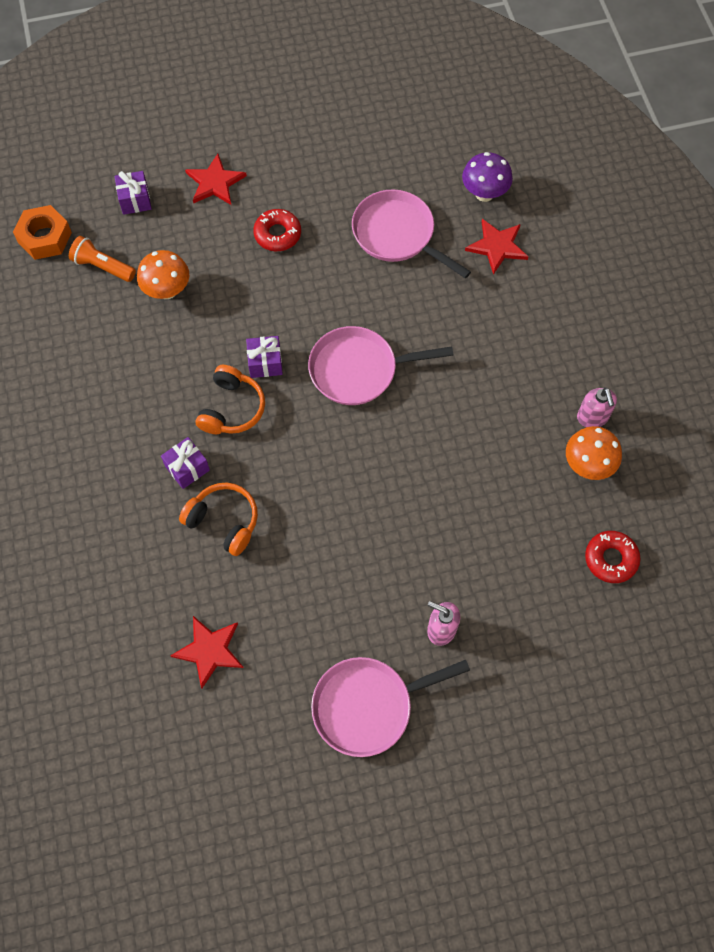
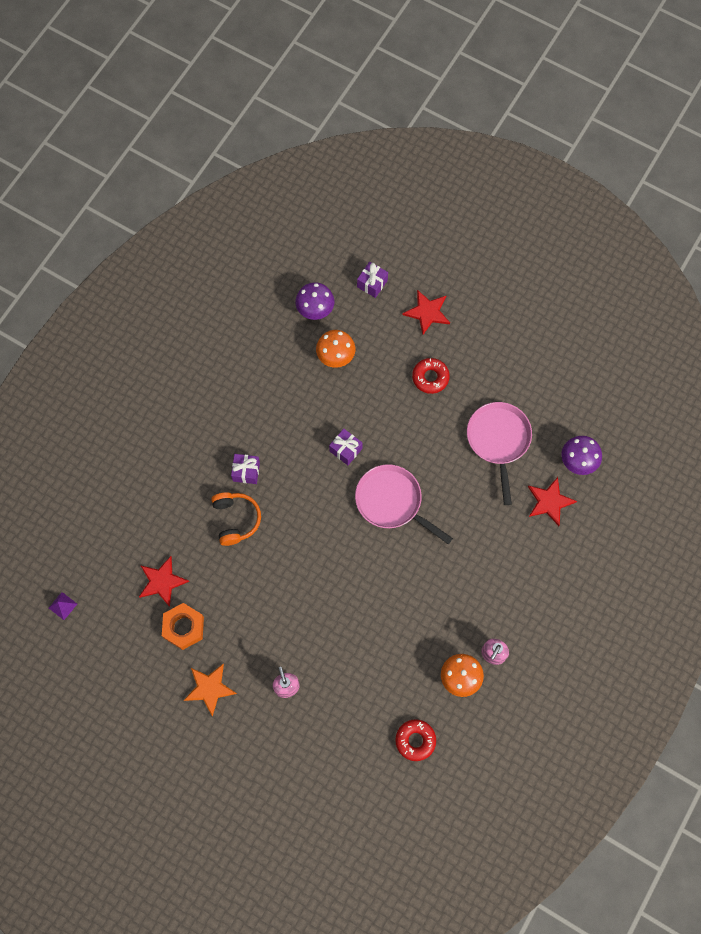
camera: 45 degrees right, 5 degrees up
(45, 237) = (301, 263): orange nut -> orange nut (184, 627)
(103, 266) = (315, 310): orange flashlight -> purple mushroom
(126, 777) = (63, 606): none -> purple pyramid
(231, 408) = (302, 459): orange headphones -> none
(368, 706) = (209, 688): pink pan -> orange star

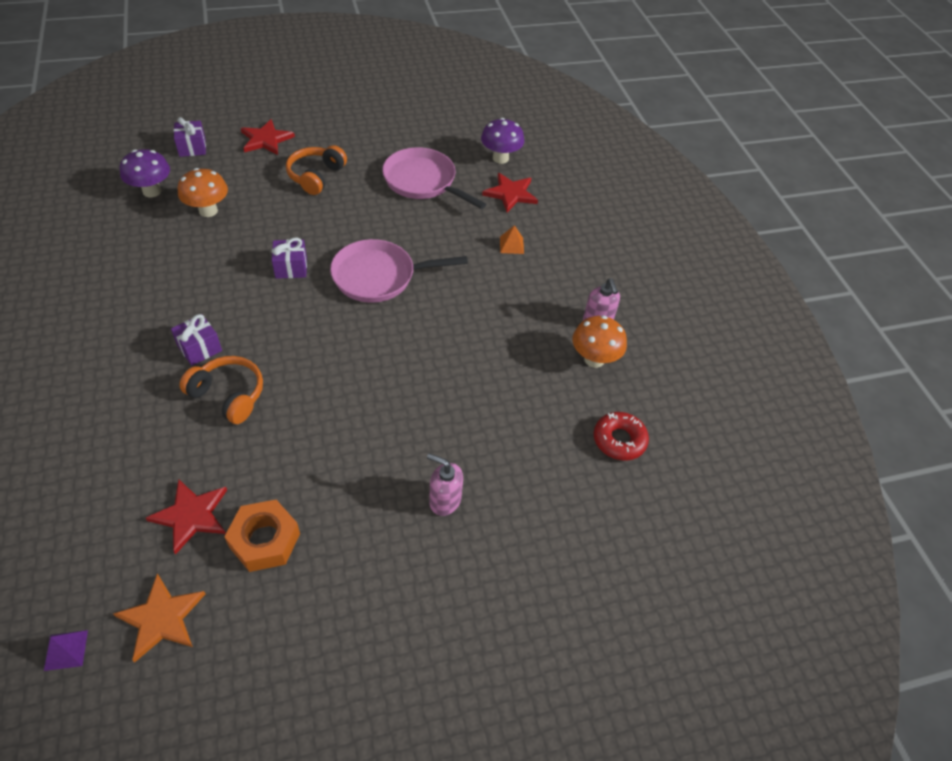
camera: 50 degrees left, 20 degrees down
(209, 688) = (359, 576): orange star -> orange star (161, 618)
(430, 377) = (316, 176): red donut -> orange headphones
(502, 547) = (511, 245): none -> orange pyramid

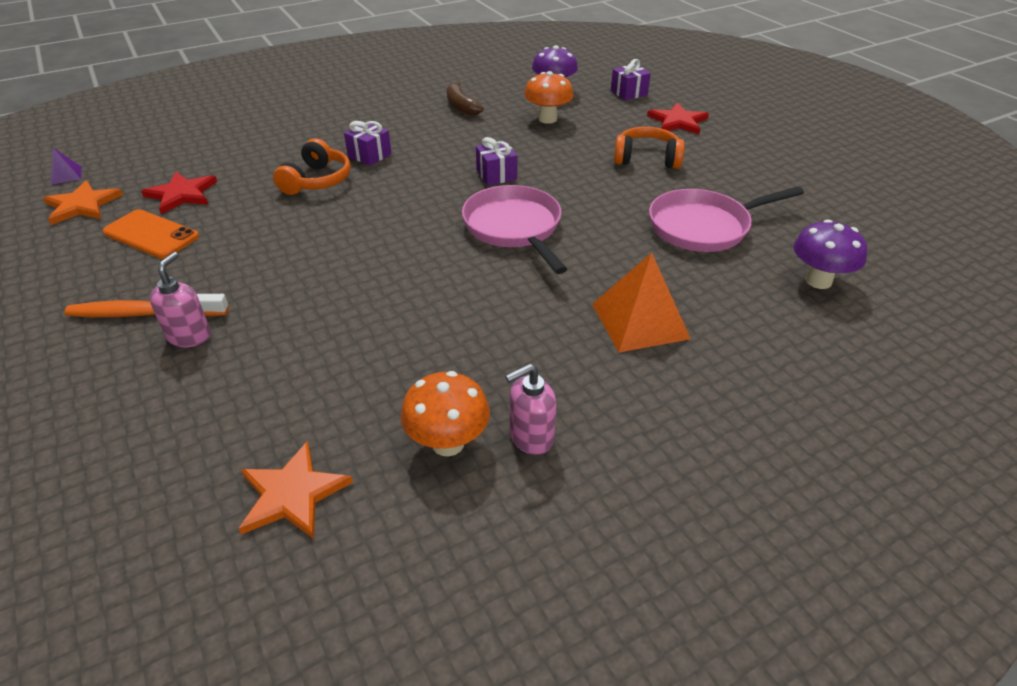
camera: 80 degrees right, 10 degrees down
(137, 262) = (461, 106): none -> brown banana
(265, 540) = (151, 234): orange nut -> orange phone
(401, 536) = (145, 313): none -> orange toothbrush
(423, 182) = (704, 226): pink pan -> pink pan turned 135 degrees counterclockwise
(510, 194) = (749, 303): red star -> none
(511, 245) = (639, 321): orange pyramid -> orange pyramid, size x2.10
(619, 440) = (292, 494): red donut -> orange star

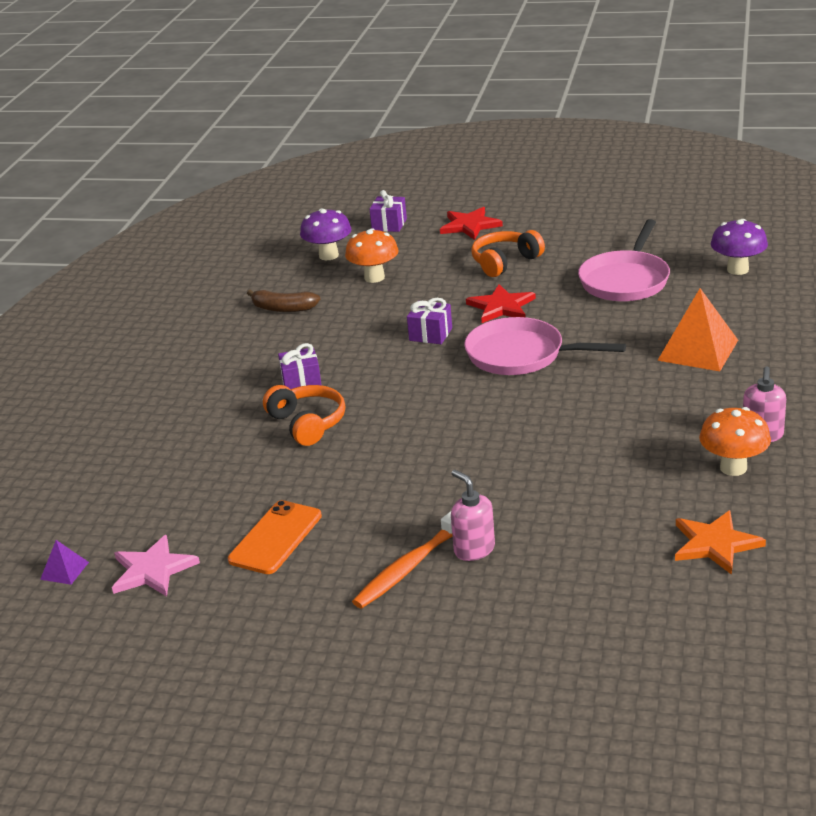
camera: 45 degrees left, 10 degrees down
(82, 205) = (152, 570): orange star -> pink star
(151, 234) = (275, 538): orange phone -> orange phone turned 45 degrees counterclockwise
(182, 194) = (220, 505): red star -> red star (501, 307)

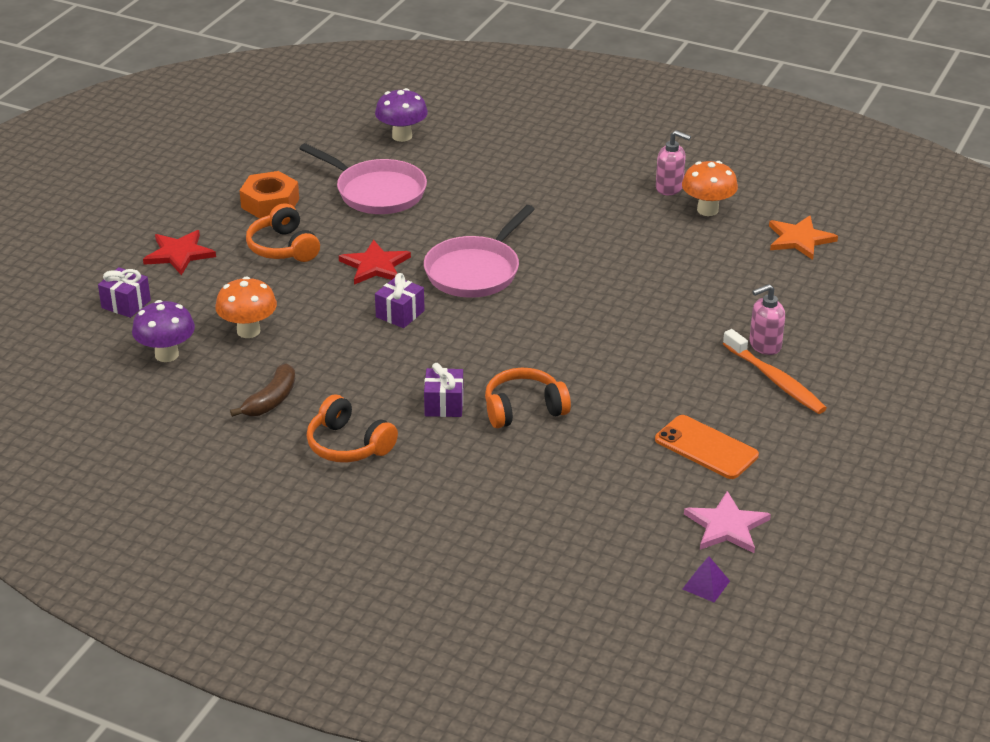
camera: 80 degrees left, 5 degrees up
(233, 353) = (348, 445): none -> orange headphones
(571, 240) = (270, 203): none -> orange nut
(698, 350) = (526, 185): orange pyramid -> none

